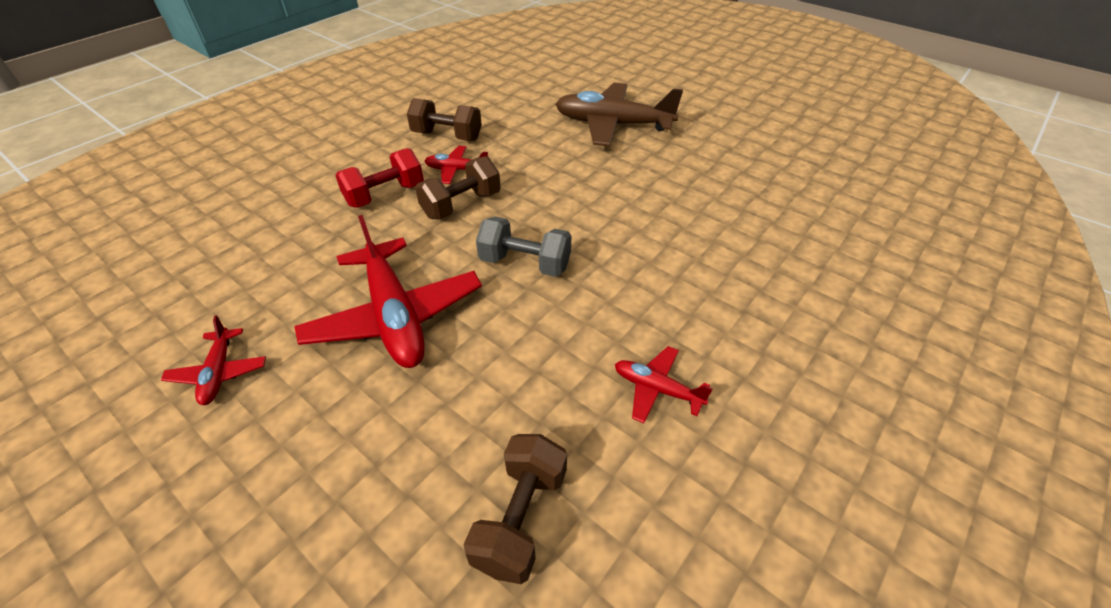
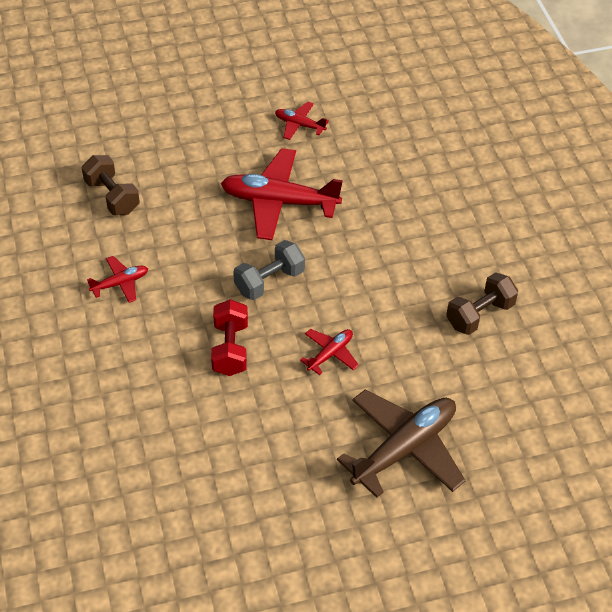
camera: 125 degrees right, 5 degrees up
(385, 195) = (416, 242): red dumbbell -> red dumbbell (230, 349)
(456, 170) = (417, 297): red plane -> red plane (330, 354)
(461, 205) = (365, 279): brown dumbbell -> none

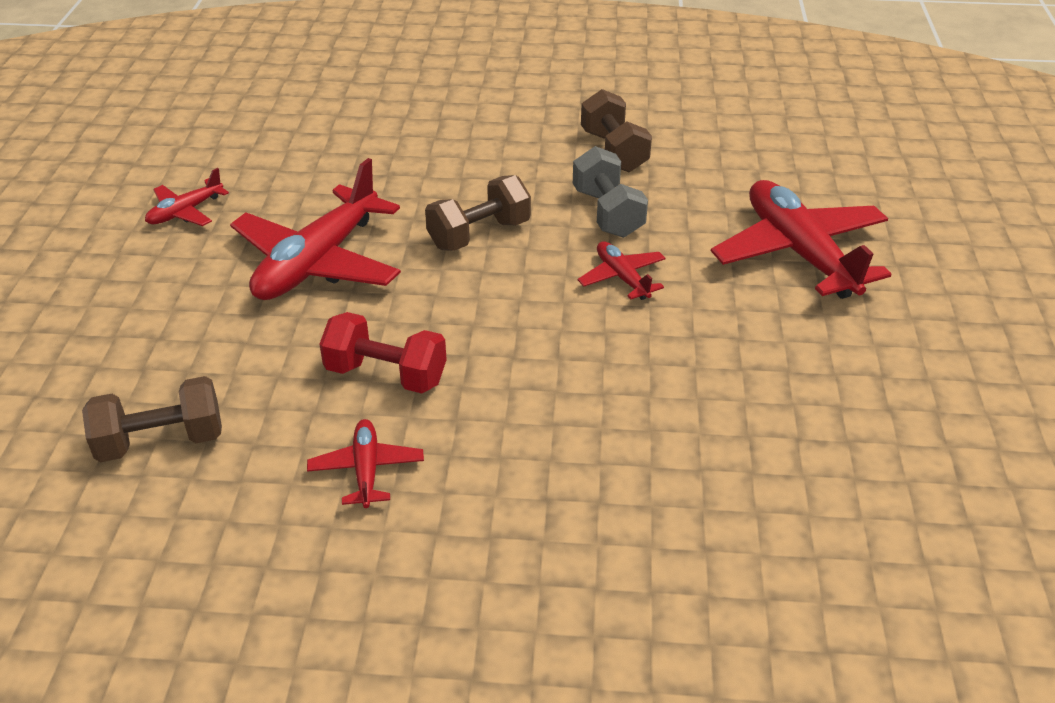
camera: 70 degrees left, 10 degrees down
(230, 349) = (570, 369): red dumbbell -> red dumbbell (386, 375)
(269, 281) = (463, 304): grey dumbbell -> grey dumbbell (607, 213)
(342, 268) = (479, 234): none -> brown dumbbell
(404, 449) = (799, 253): brown plane -> red plane

